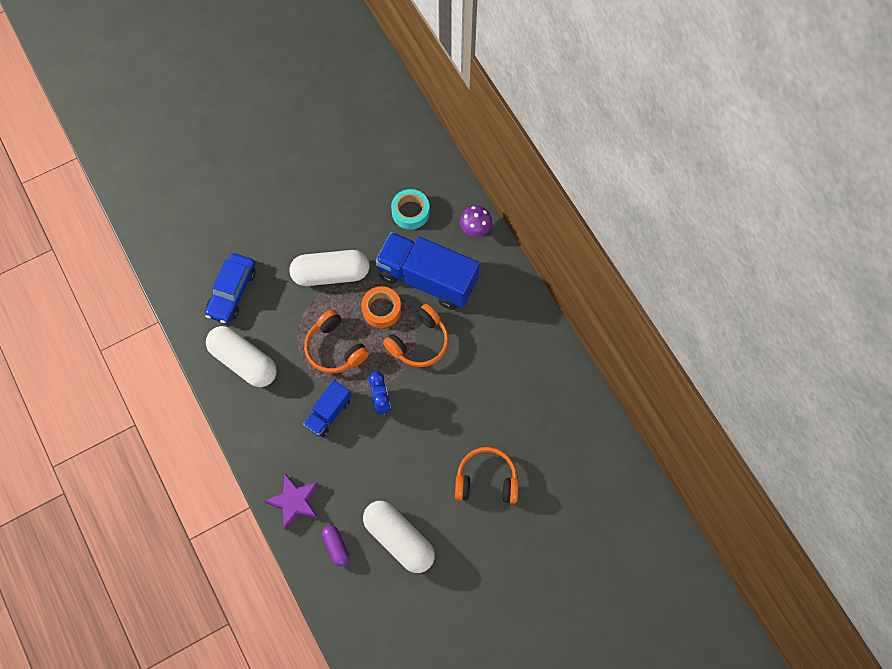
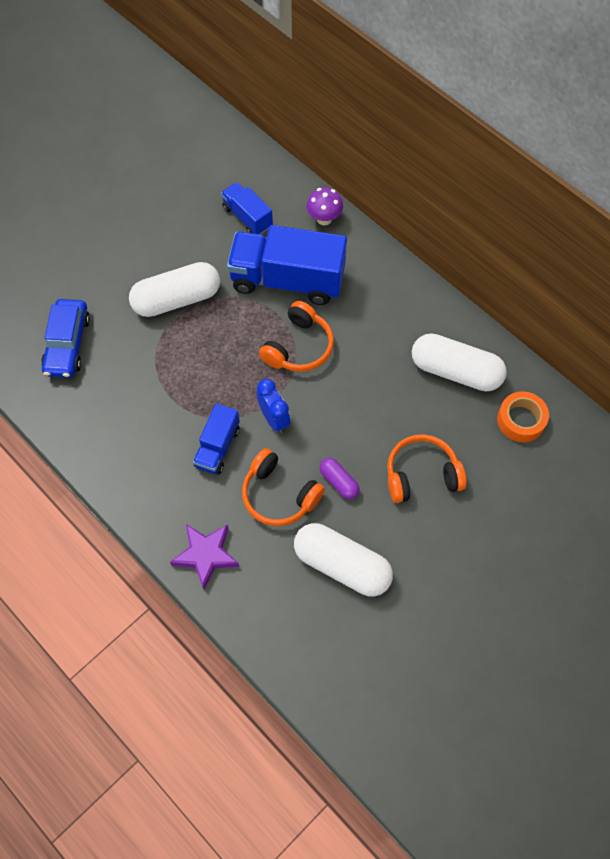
camera: 15 degrees left, 5 degrees down
(244, 361) = (102, 415): white capsule -> white capsule (455, 371)
(335, 348) = (204, 376): orange headphones -> orange headphones (279, 495)
(336, 546) = (270, 593): purple capsule -> purple capsule (339, 482)
(381, 309) = (245, 323): orange tape -> orange tape (521, 420)
(410, 212) = (247, 217): turquoise tape -> blue truck

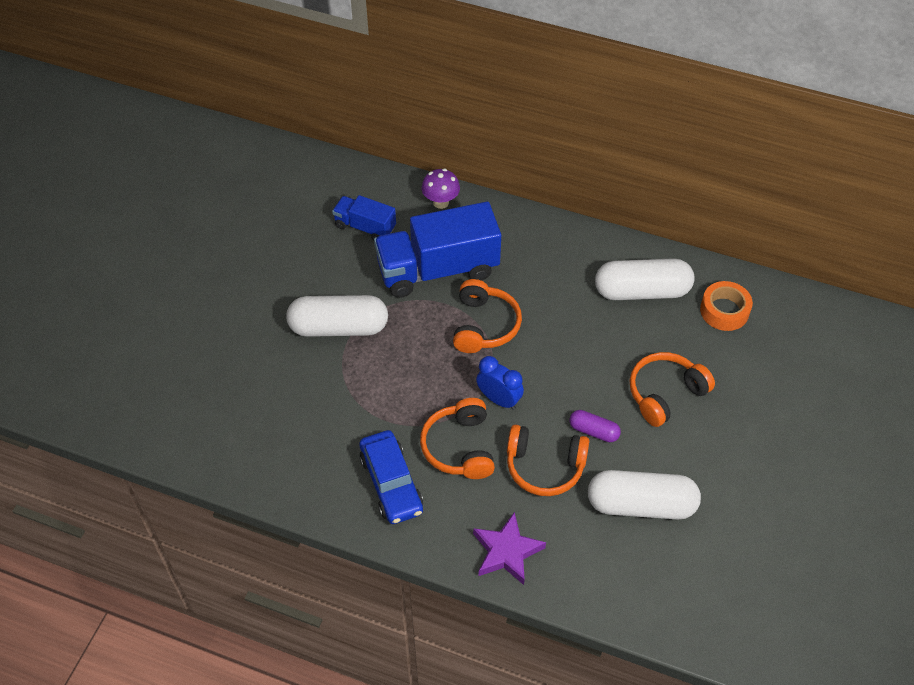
camera: 25 degrees left, 10 degrees down
(67, 344) = (250, 411): blue car -> blue car (391, 483)
(177, 299) = (338, 327): white capsule -> white capsule turned 45 degrees clockwise
(217, 447) = (459, 447): blue truck -> orange headphones

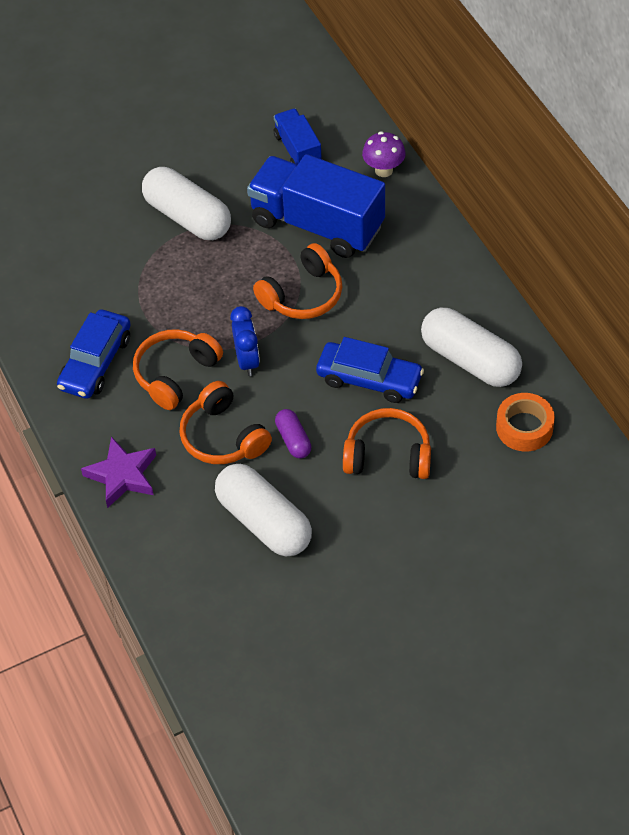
camera: 45 degrees right, 0 degrees up
(594, 351) = (369, 379): none -> blue car

